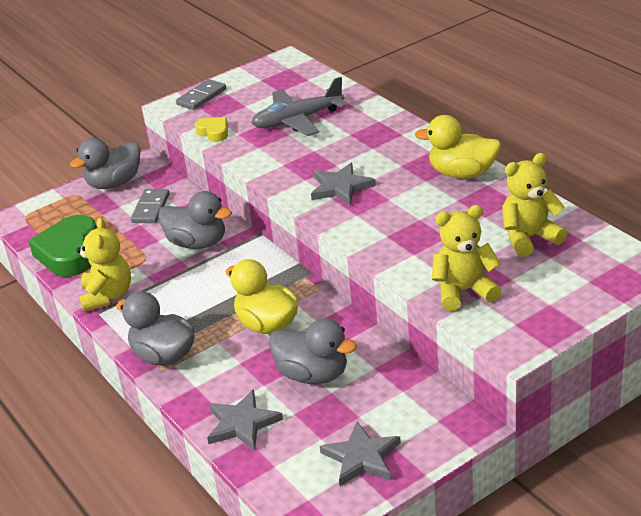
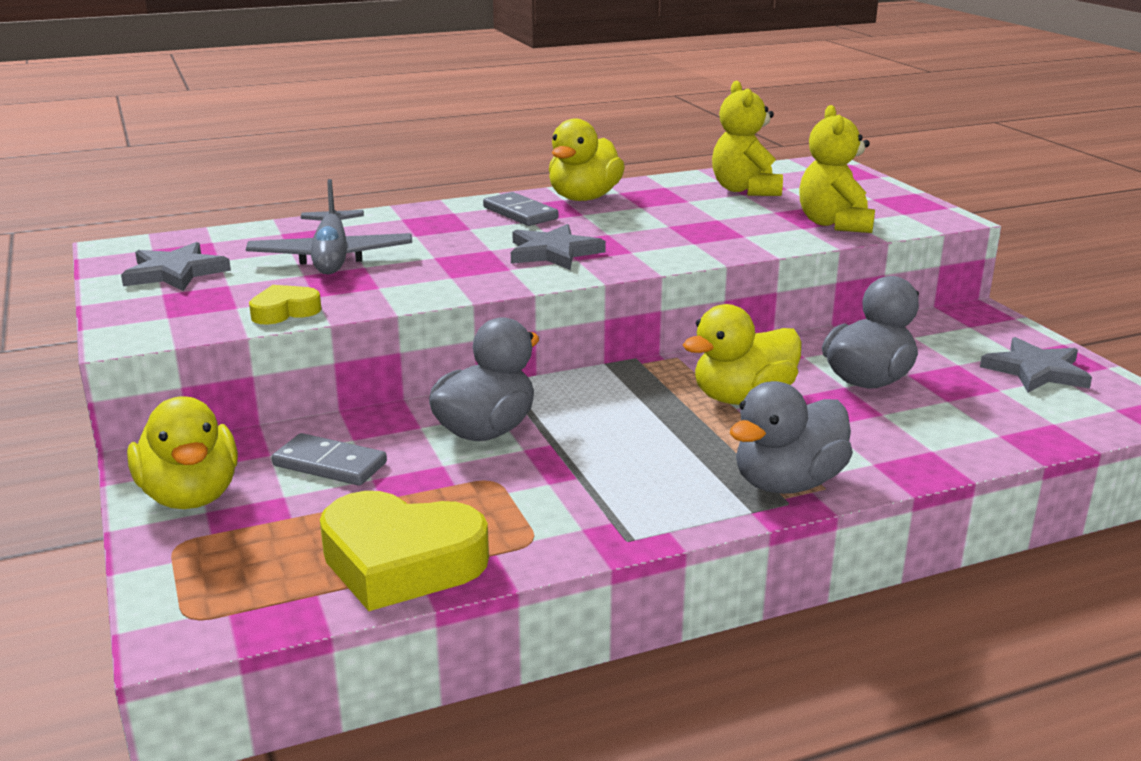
camera: 80 degrees left, 10 degrees down
(69, 253) = (401, 562): green heart -> yellow heart
(107, 296) = (584, 526): yellow teddy bear -> none
(114, 183) = (190, 496): grey duck -> yellow duck
(201, 97) = (140, 311): grey domino -> grey domino (520, 213)
(242, 423) = (965, 436): grey star -> grey star (175, 272)

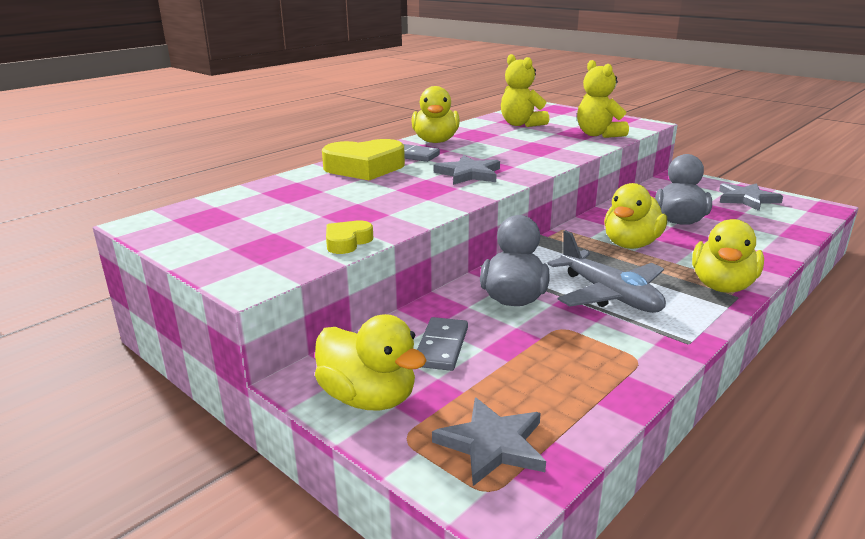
camera: 25 degrees left, 0 degrees up
(175, 272) = (218, 232): grey star -> grey star (492, 444)
(330, 464) = (441, 347): grey domino -> grey domino turned 75 degrees counterclockwise
(332, 257) = (325, 201): grey plane -> grey plane (609, 295)
(401, 562) = (579, 399): yellow heart -> yellow heart (365, 168)
(787, 483) = (722, 286): grey duck -> yellow duck

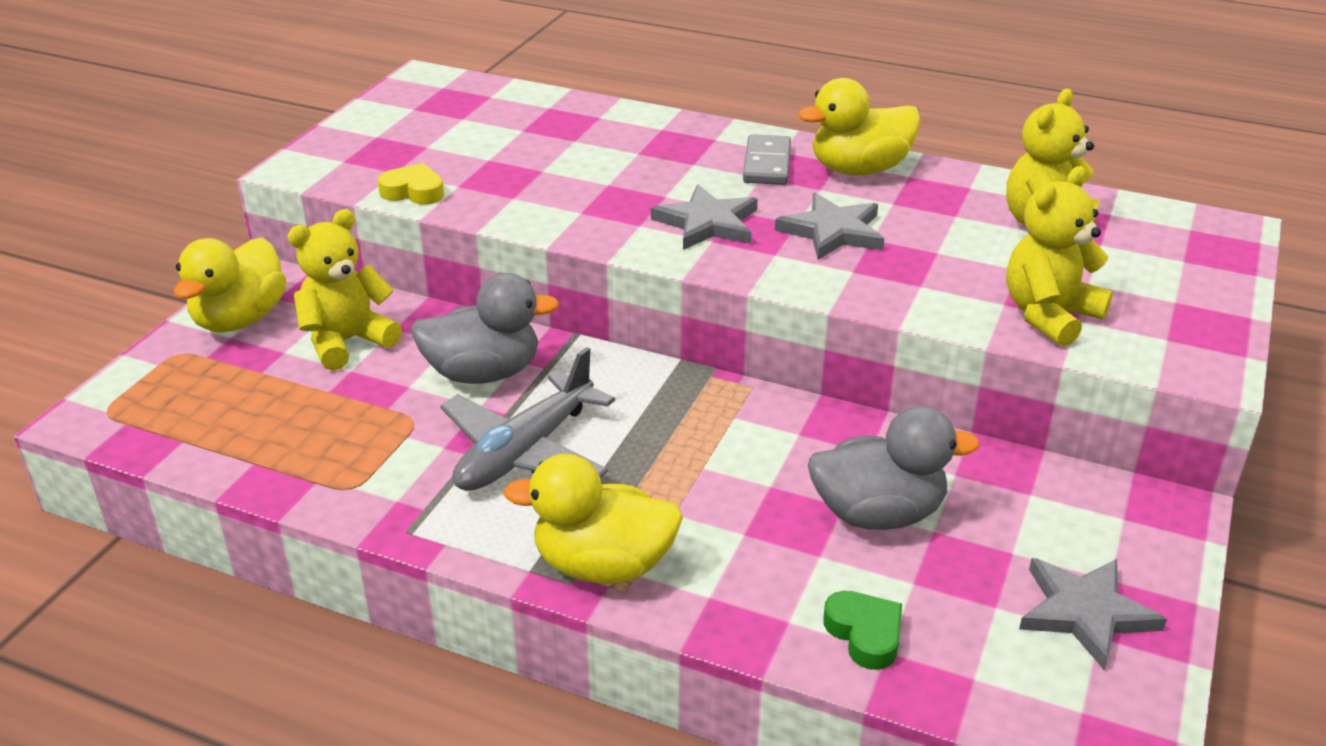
camera: 70 degrees right, 10 degrees up
(365, 168) = (683, 145): yellow heart -> none
(441, 347) = (347, 342): grey domino -> yellow teddy bear
(492, 444) = (172, 404): grey star -> grey star (832, 231)
(631, 244) = (726, 462): yellow duck -> none
(768, 237) = (865, 634): none -> green heart

